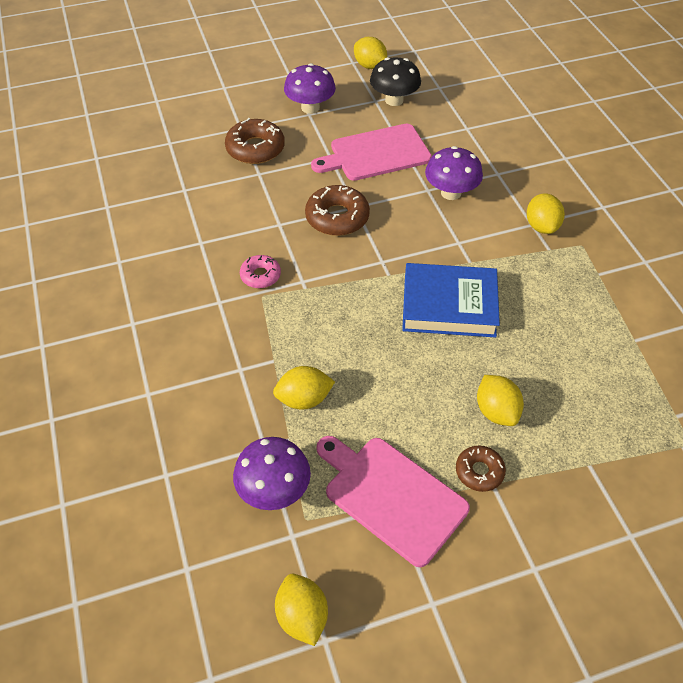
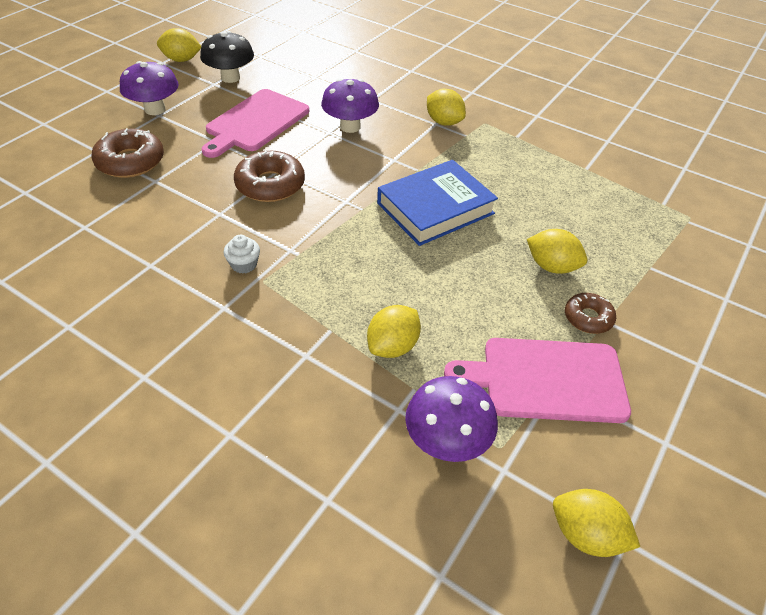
camera: 40 degrees left, 5 degrees down
(260, 276) = (244, 264): pink donut -> white cupcake

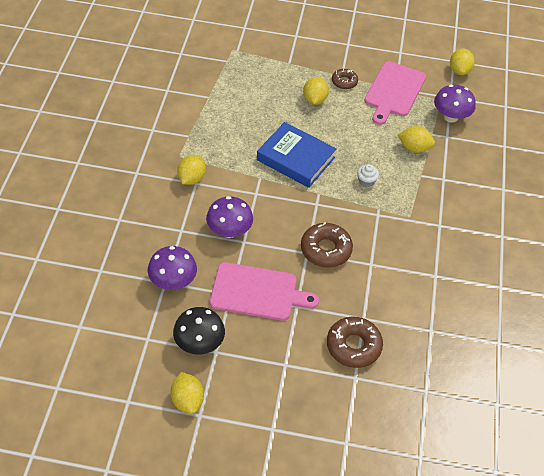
camera: 115 degrees left, 5 degrees up
(155, 109) = (279, 372): purple mushroom -> purple mushroom (173, 281)
(244, 264) = (404, 230): white cupcake -> white cupcake (366, 181)
(546, 379) = (394, 91): pink cutting board -> pink cutting board turned 45 degrees clockwise

